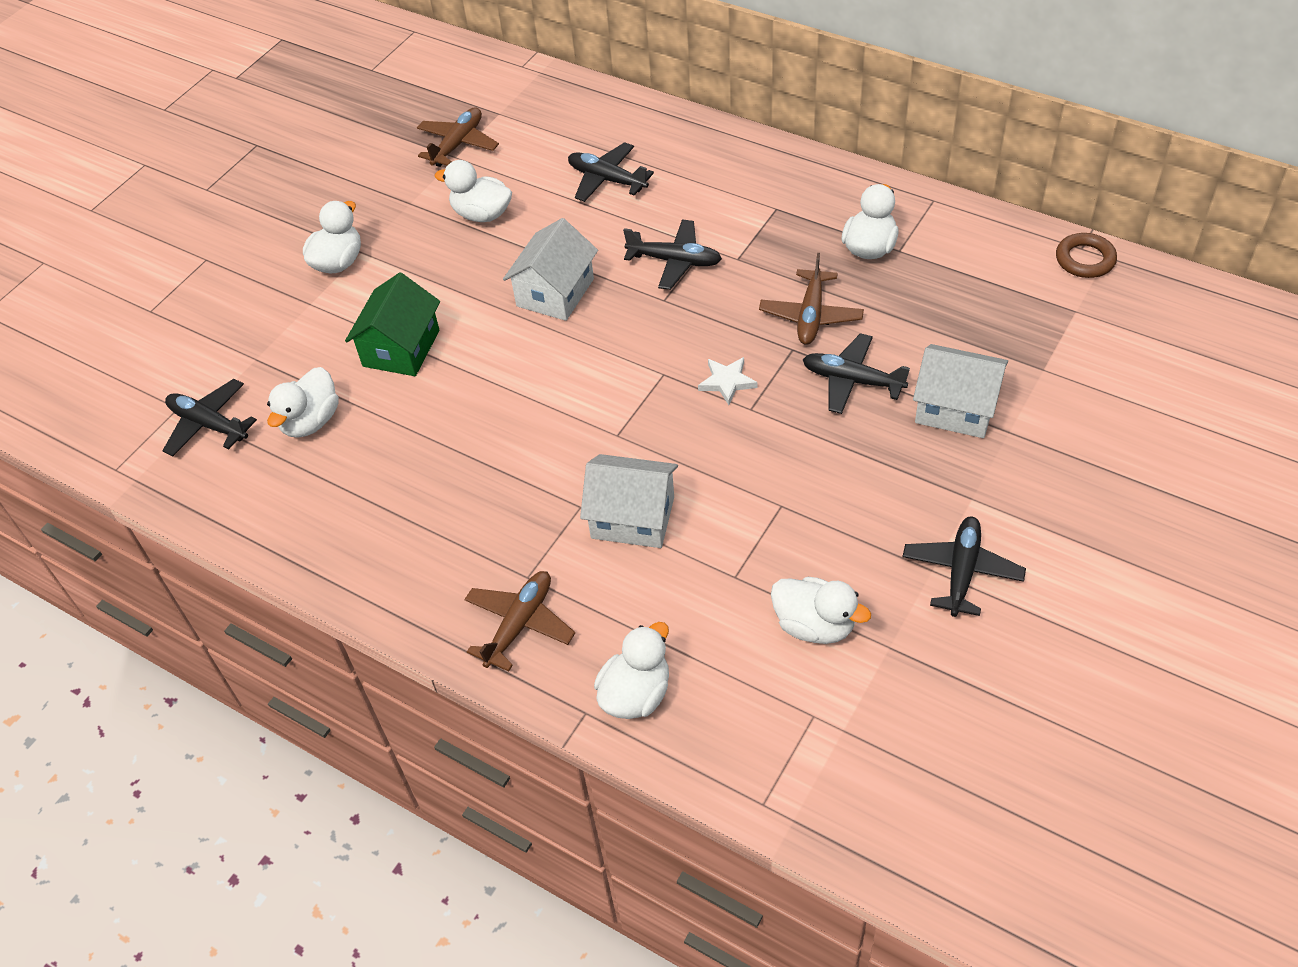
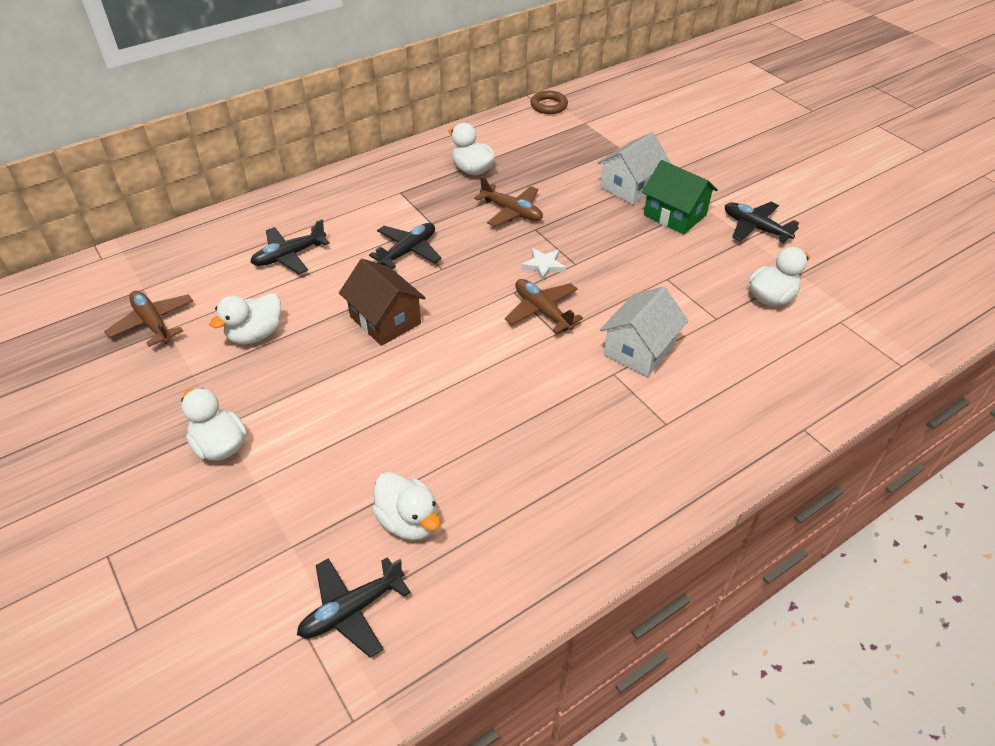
camera: 70 degrees left, 5 degrees down
(401, 348) = (369, 431): green house -> green house (675, 215)
(519, 624) = (710, 441): brown plane -> brown plane (542, 311)
(555, 292) = (385, 320): white house -> brown house
(636, 694) = (797, 397): white duck -> none
(852, 380) = (581, 215): black plane -> none

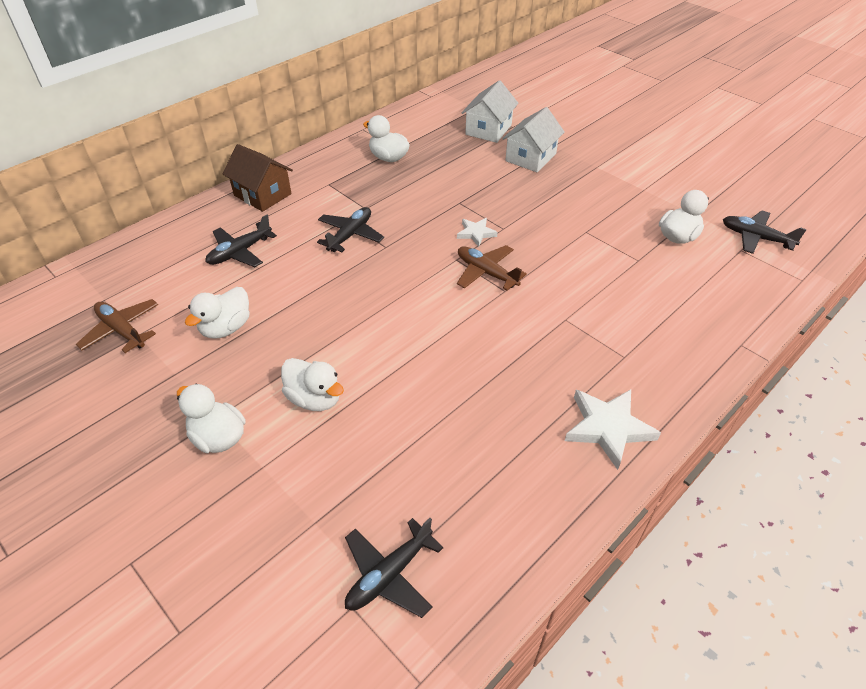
camera: 10 degrees left, 0 degrees up
(385, 320) = (346, 299): brown house -> brown house (262, 194)
(408, 521) = (420, 480): white duck -> white duck (315, 398)
(511, 212) = (434, 190): brown plane -> none
(548, 106) = (440, 97): brown ring -> none
(624, 498) = (608, 428): none -> white star
(639, 349) = (581, 295): white house -> white house (488, 129)
(675, 215) = (576, 177): green house -> none
(755, 228) = (646, 180): black plane -> black plane (756, 238)

